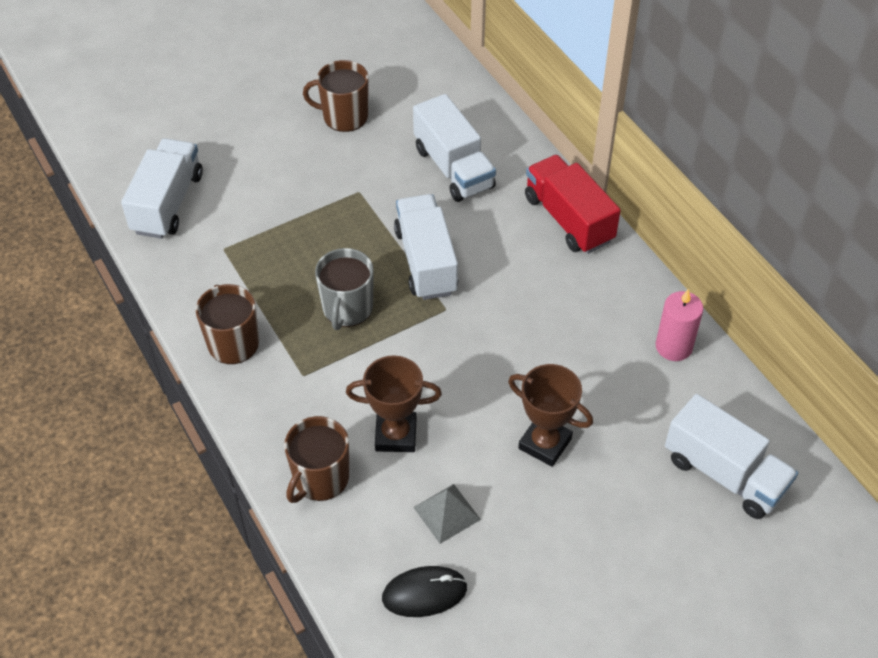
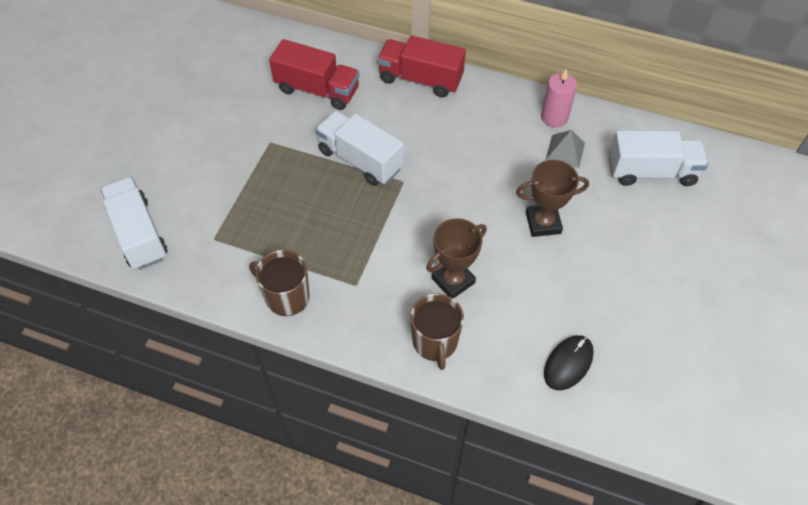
camera: 40 degrees left, 5 degrees up
(344, 116) = (208, 99): brown mug -> none
(347, 309) = (340, 222): grey mug -> none
(446, 513) = (531, 305): grey pyramid -> grey pyramid (565, 151)
(453, 168) = (317, 90): white truck -> red truck

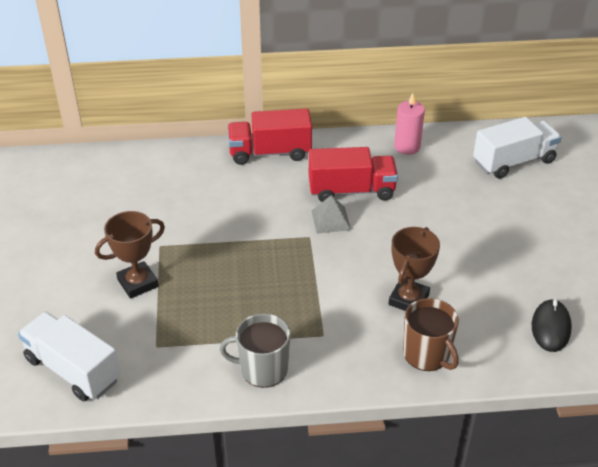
camera: 25 degrees left, 15 degrees down
(286, 296) = (262, 369): brown mug -> grey mug
(317, 90) = (178, 189): red truck -> red truck (351, 190)
(360, 160) = (257, 232): white truck -> none
(543, 223) = (454, 228): brown trophy -> brown trophy (138, 283)
(565, 151) = (433, 169): grey pyramid -> grey pyramid (330, 220)

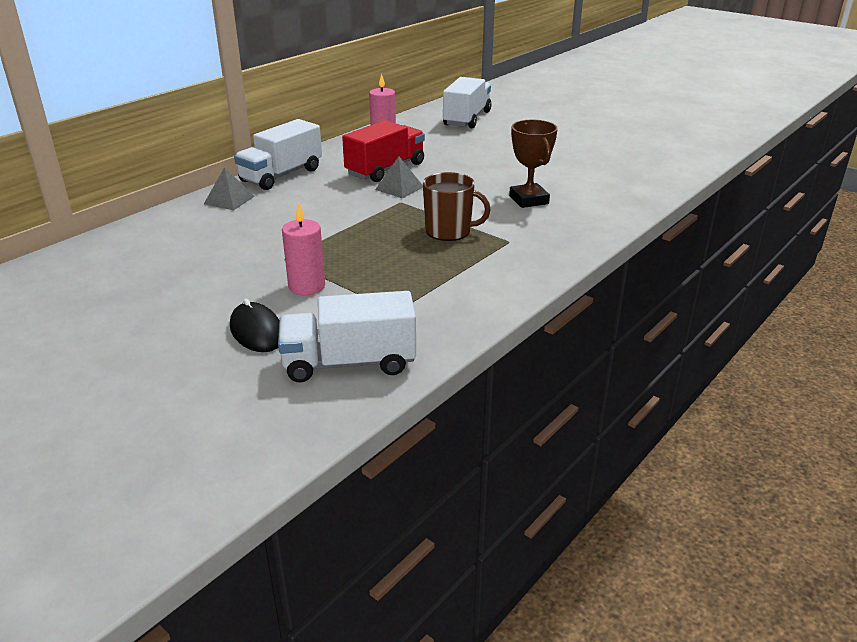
camera: 45 degrees left, 10 degrees down
(138, 283) = (306, 286): brown trophy -> pink candle
(203, 160) = (229, 200): none -> grey pyramid
(262, 369) = (503, 278): grey mug -> none
(270, 153) = (281, 175): red truck -> white truck
(427, 354) = (590, 217): brown mug -> brown mug (449, 231)
(550, 327) = (630, 174): black mouse -> black mouse (257, 331)

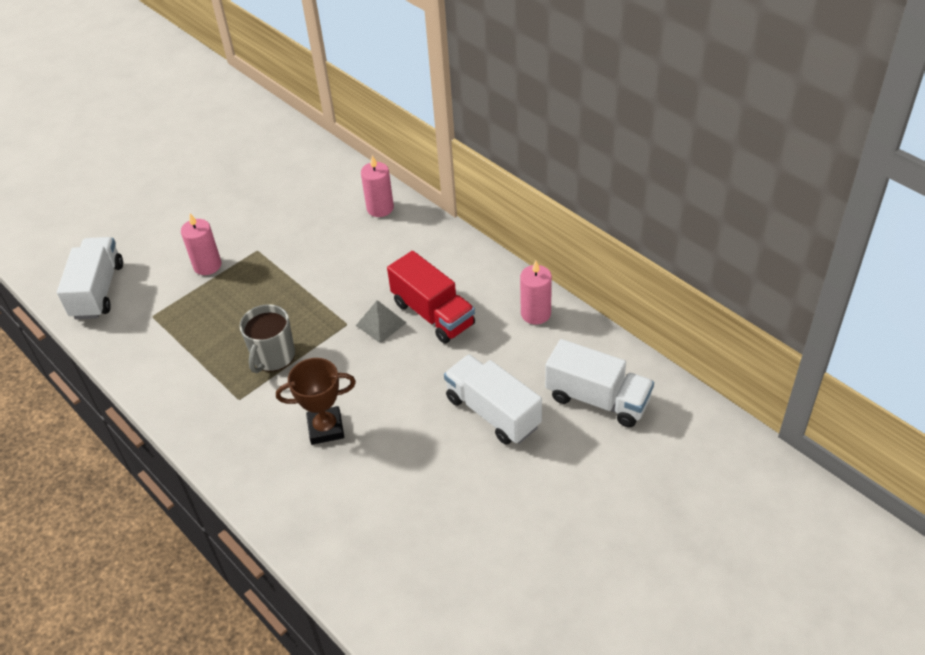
camera: 100 degrees right, 15 degrees up
(229, 200) = (380, 208): grey pyramid -> pink candle
(257, 331) = (156, 244): black mouse -> none
(281, 175) = (431, 237): white truck -> white truck (493, 412)
(449, 231) = (273, 356): brown mug -> grey mug

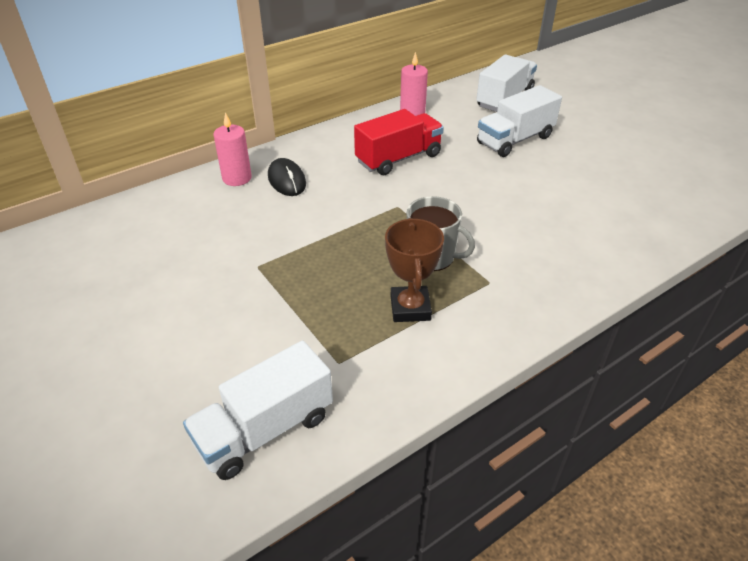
camera: 85 degrees left, 5 degrees down
(98, 291) = (265, 430): white truck -> white truck turned 45 degrees counterclockwise
(207, 265) = (264, 310): pink candle -> none
(326, 428) = (530, 224): brown trophy -> brown trophy (410, 308)
(381, 241) = (287, 180): none -> black mouse
(381, 324) = (403, 187): grey pyramid -> none

